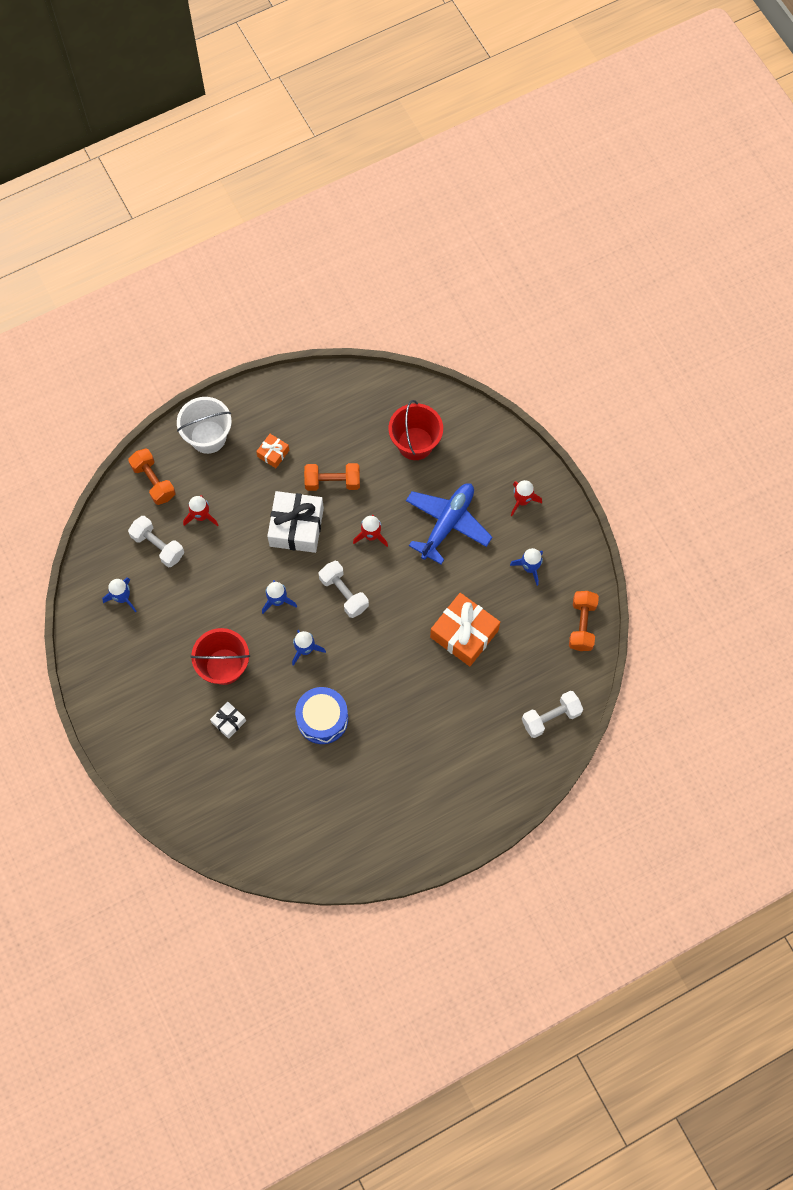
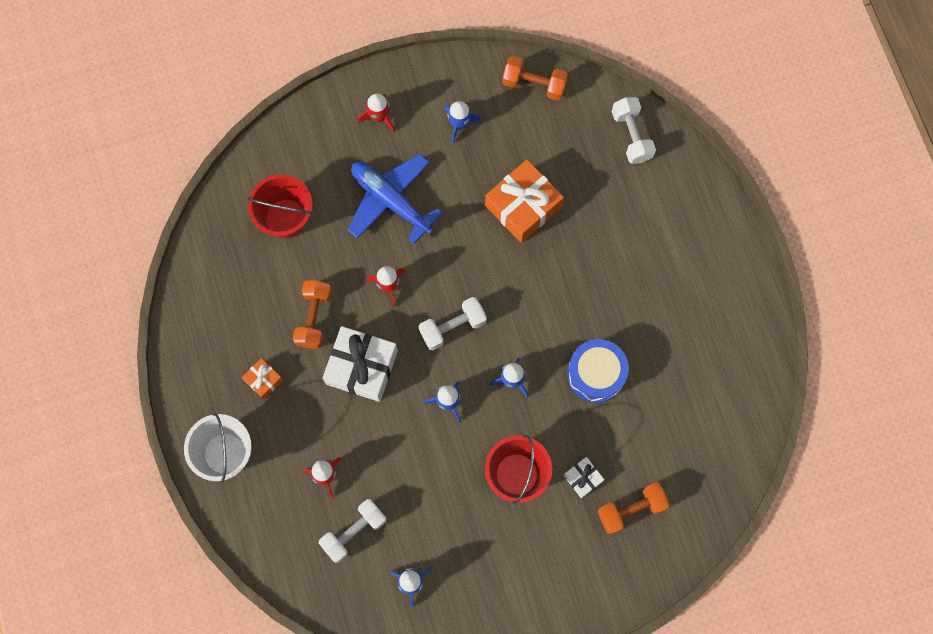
camera: 80 degrees left, 5 degrees up
(153, 481) = (269, 526): orange dumbbell -> orange dumbbell (631, 510)

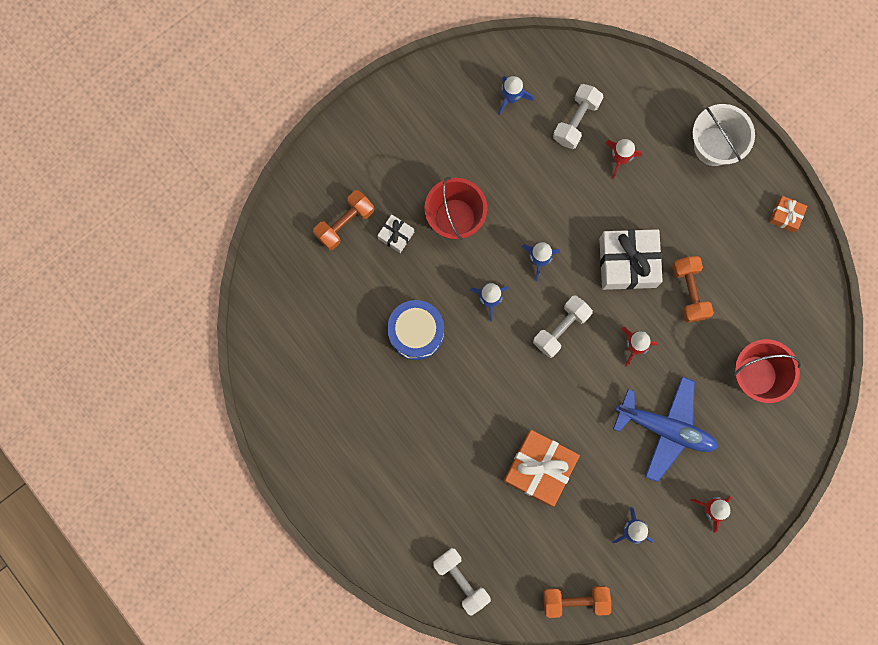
camera: 160 degrees right, 5 degrees up
(263, 380) = (709, 220): orange gift -> orange gift (785, 216)

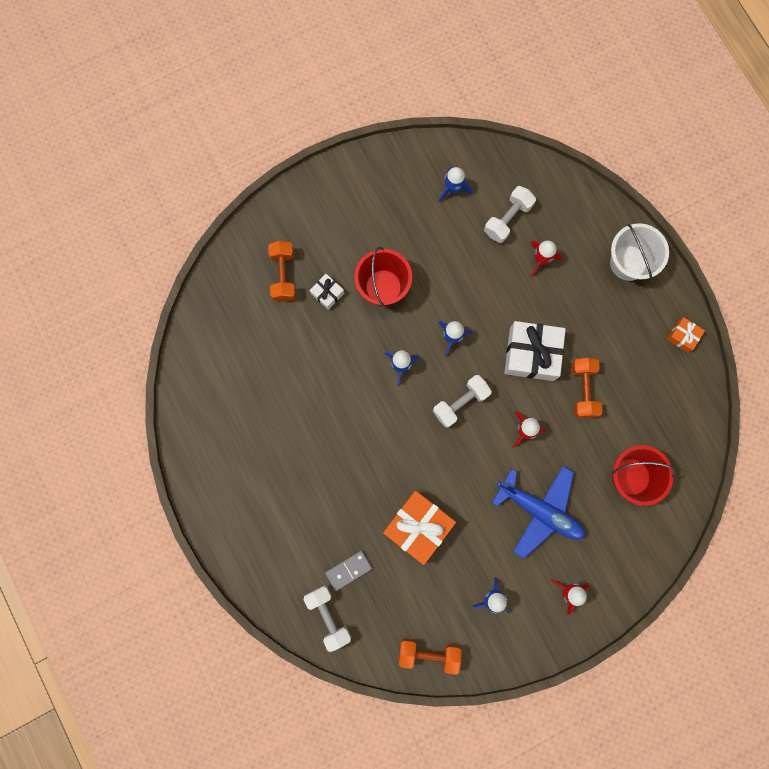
camera: 10 degrees right, 0 degrees up
(345, 223) = (283, 275): orange dumbbell -> orange dumbbell turned 60 degrees counterclockwise
(416, 332) = (329, 383): blue drum -> none
(474, 528) = (348, 570): none -> grey domino

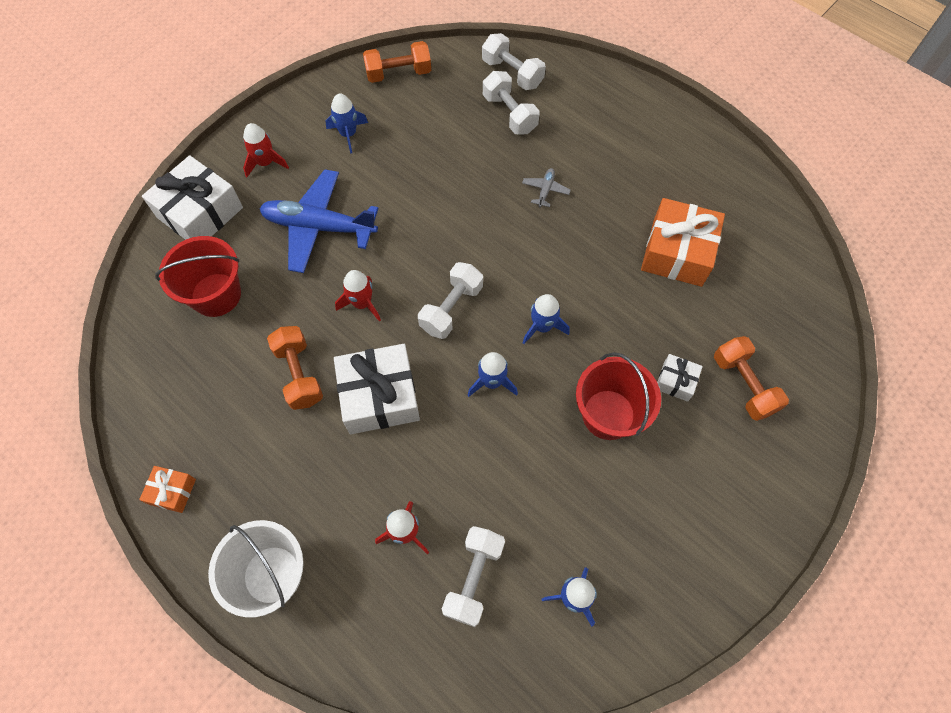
camera: 160 degrees right, 15 degrees down
(348, 570) = (509, 114): grey domino -> white dumbbell
(350, 481) = (545, 190): none -> grey plane
(418, 527) = (452, 171): orange gift -> orange gift (677, 252)
(631, 559) = (200, 212): none -> white gift

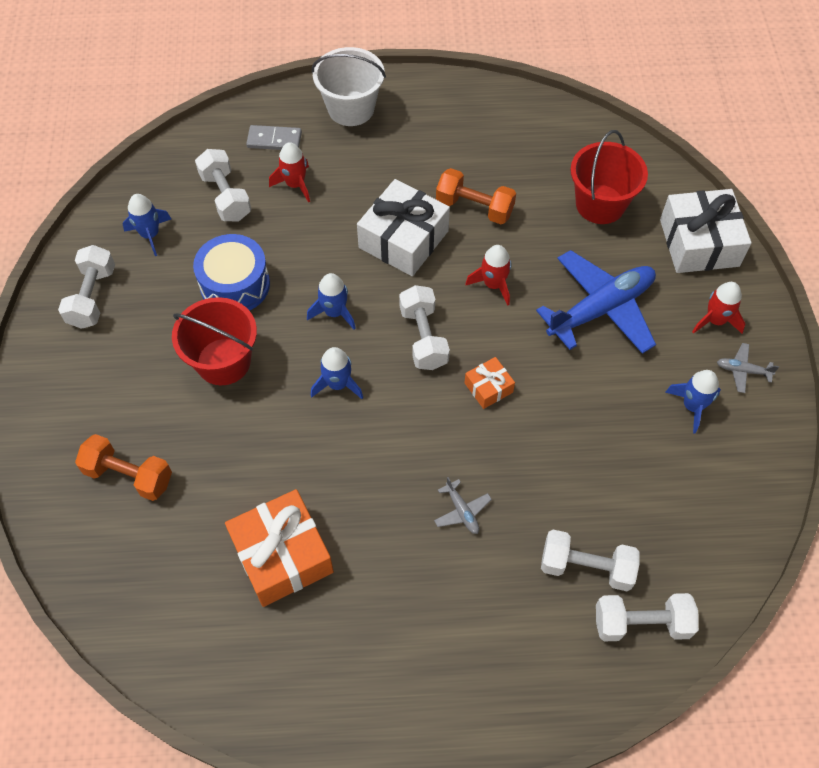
camera: 135 degrees right, 5 degrees down
(172, 491) = (463, 96): orange gift -> orange gift (488, 388)
(294, 127) = (742, 371): none -> grey plane
(373, 605) = (274, 140): none -> grey domino
(398, 74) = (740, 512): orange dumbbell -> none
(544, 475) = (235, 285): none -> blue drum
(671, 573) = (92, 297): none -> white dumbbell
(676, 381) = (189, 431): white gift -> none

